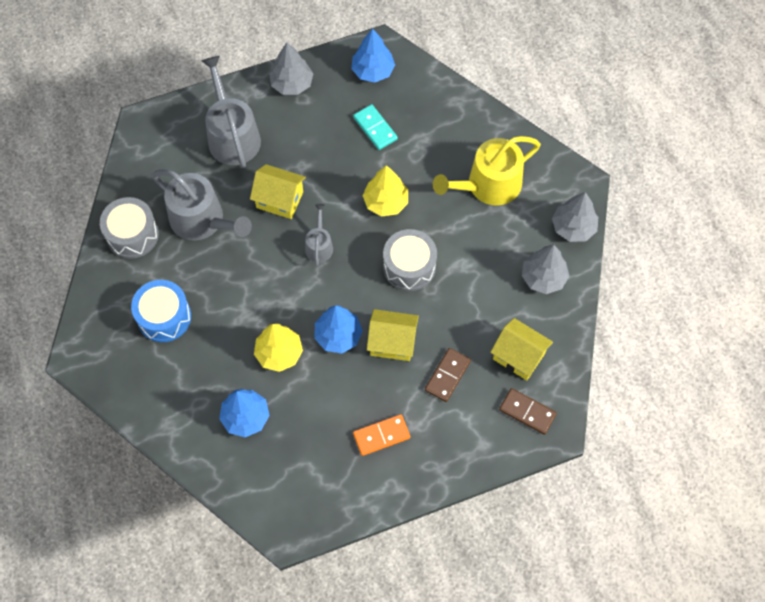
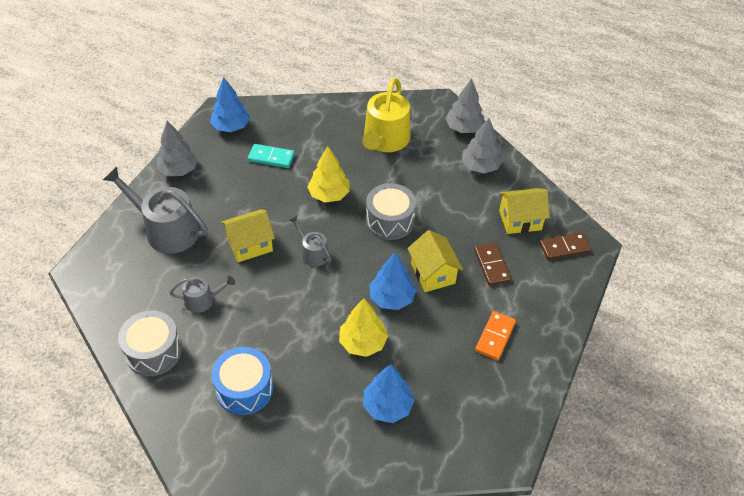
camera: 45 degrees left, 15 degrees down
(202, 220) = (203, 300): grey watering can -> grey watering can, size x0.52
(392, 342) = (432, 273): yellow house -> yellow house turned 75 degrees counterclockwise

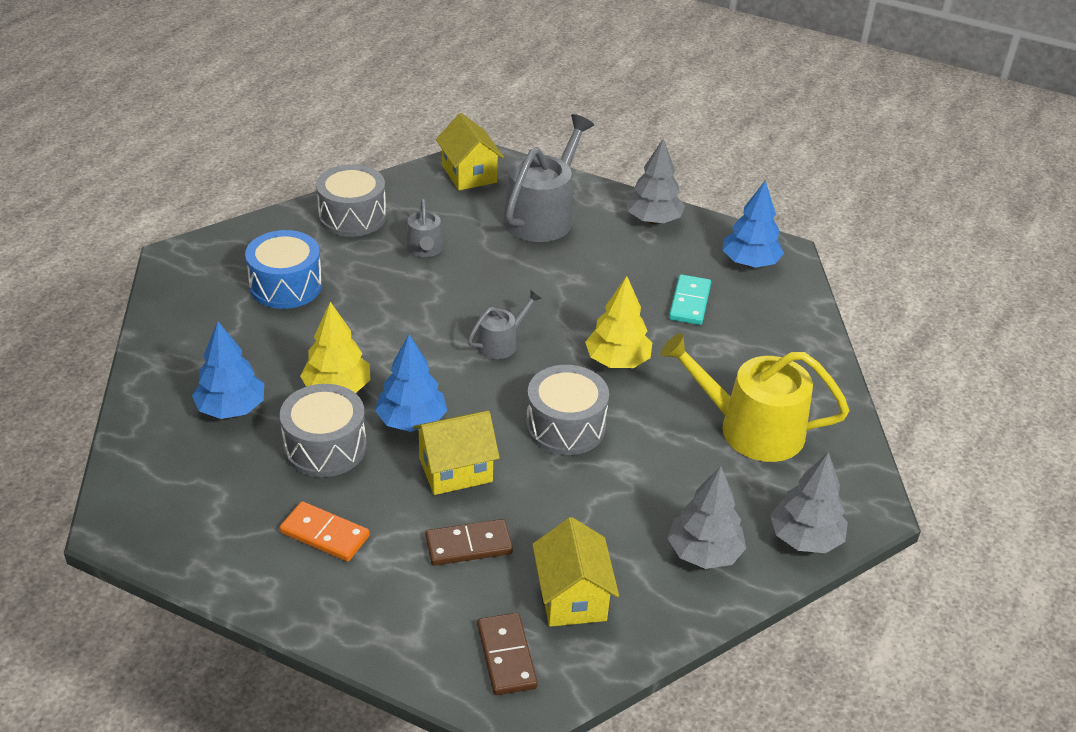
camera: 90 degrees right, 10 degrees down
(250, 245) = (516, 285): yellow house -> yellow house (469, 174)
(420, 344) = (325, 447): none -> grey drum

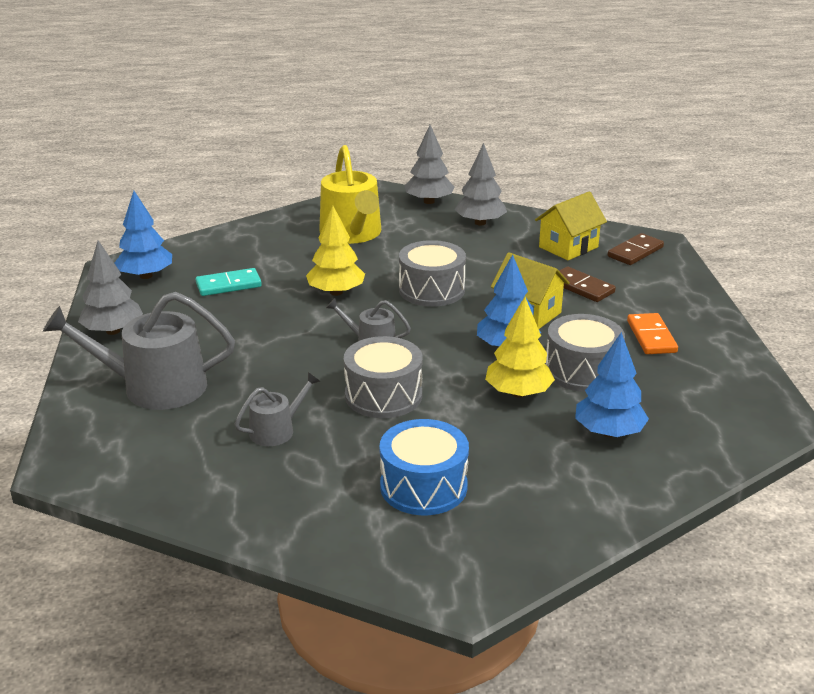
camera: 120 degrees left, 10 degrees down
(352, 216) = (260, 501): grey drum -> grey drum (383, 395)
(469, 174) = (105, 459): yellow house -> none

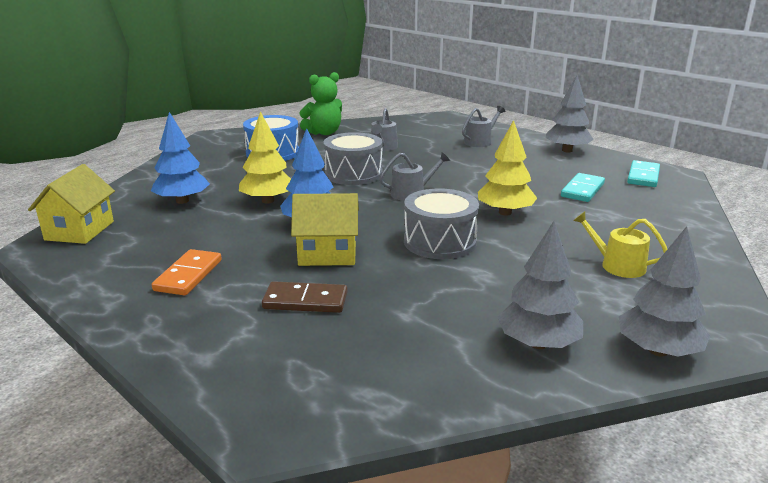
camera: 140 degrees right, 5 degrees down
(146, 276) = (643, 176): blue tree -> turquoise domino
(154, 387) = (480, 141): grey watering can -> grey watering can, size x0.52
(292, 510) = (324, 133): none -> green teddy bear
(352, 233) = (617, 265): yellow watering can -> yellow watering can, size x0.52
(568, 247) = (381, 354): yellow house -> yellow house (79, 230)
(582, 370) = (233, 228): grey drum -> none
(635, 252) = (285, 388): brown domino -> none
(651, 337) = (188, 275): orange domino -> orange domino turned 60 degrees clockwise

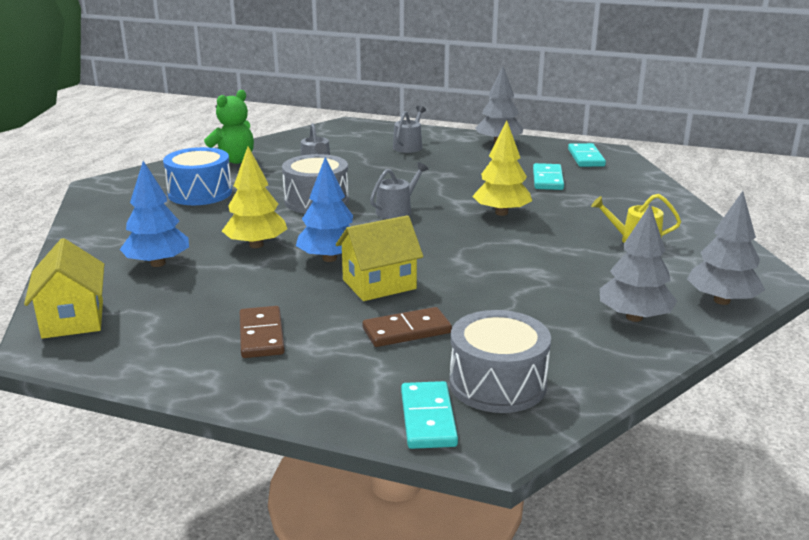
camera: 25 degrees left, 0 degrees up
(188, 275) = (261, 335): orange domino -> brown domino
(234, 388) = (428, 418): none -> turquoise domino
(440, 242) = (471, 251): grey drum -> grey drum (497, 384)

